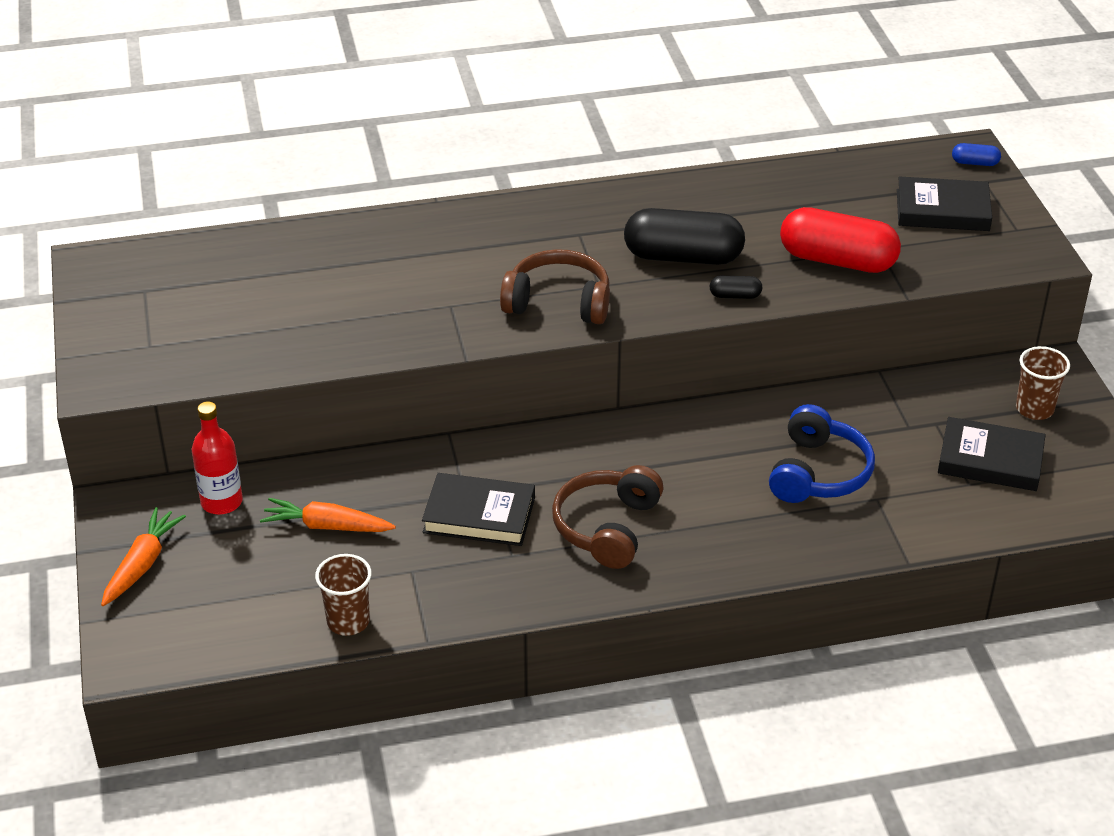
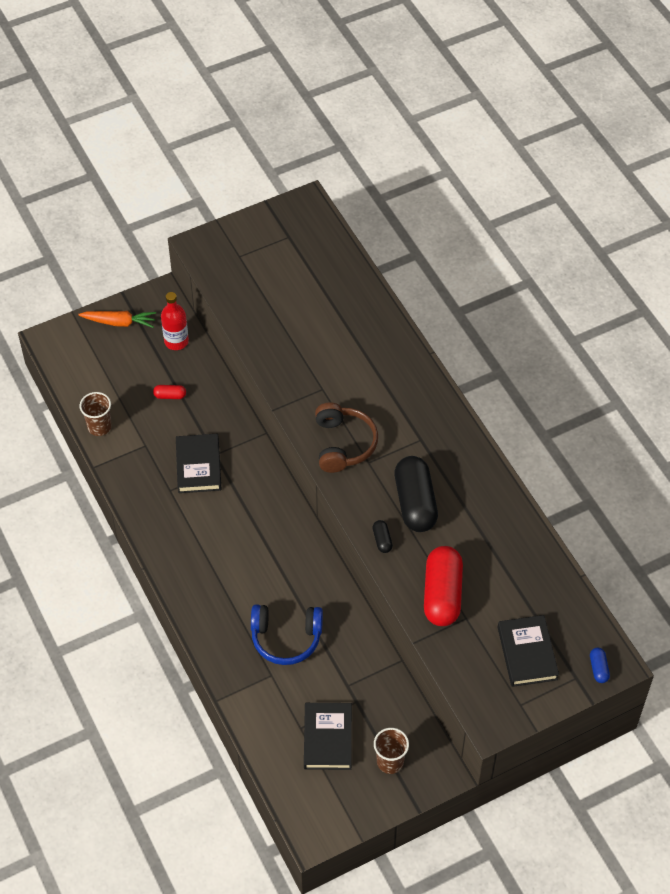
camera: 75 degrees right, 15 degrees up
(327, 526) = (170, 396): orange carrot -> red capsule
(607, 527) = (205, 533): brown headphones -> none

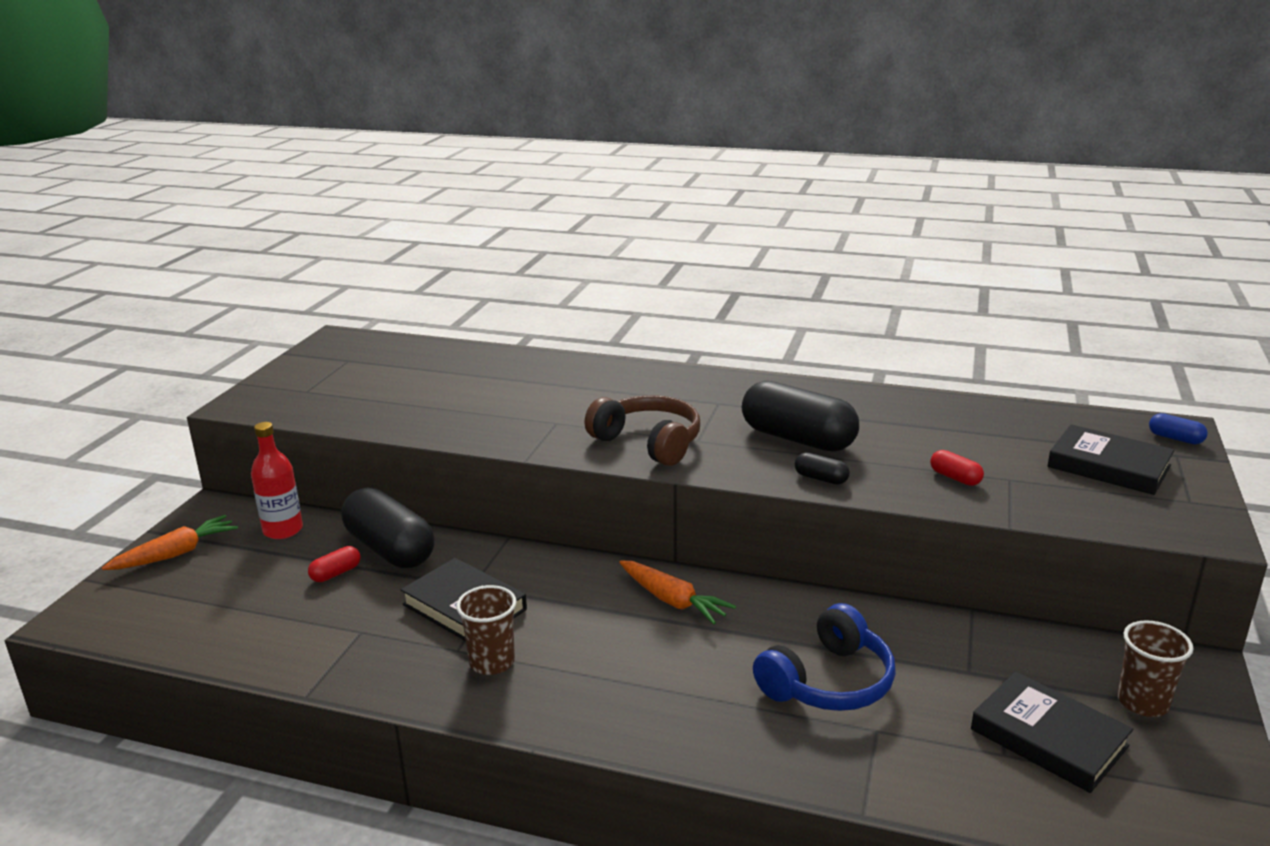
camera: 45 degrees left, 30 degrees down
(99, 426) = (263, 653): brown cup -> brown cup (492, 662)
(207, 397) = (390, 549): none -> black capsule
(284, 539) = (672, 600): none -> orange carrot
(442, 594) = (955, 478): red capsule -> red capsule, size x0.43

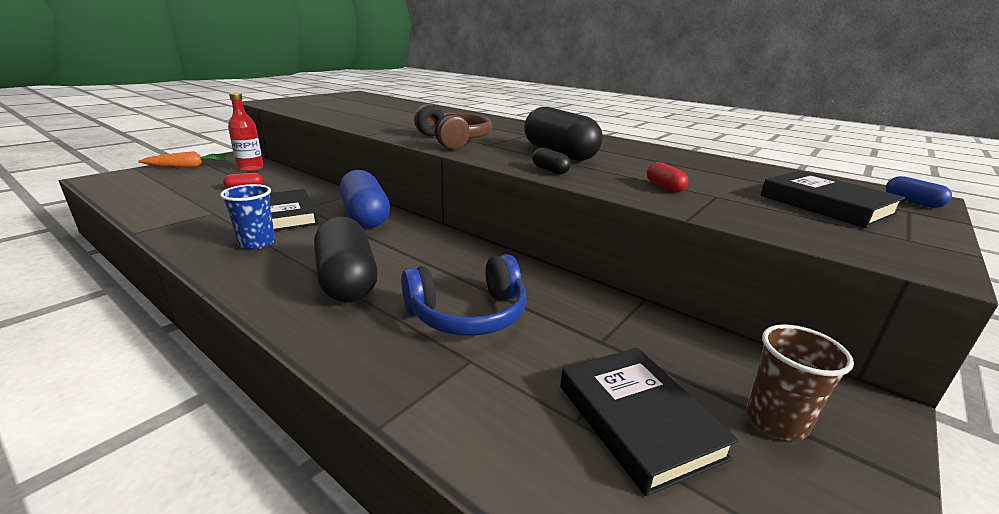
camera: 20 degrees right, 0 degrees up
(390, 549) = (288, 185): black capsule -> black capsule (347, 280)
(492, 662) = (257, 243): brown cup -> blue cup
(569, 578) = (365, 216): none -> blue capsule
(672, 600) = (414, 240): orange carrot -> none

